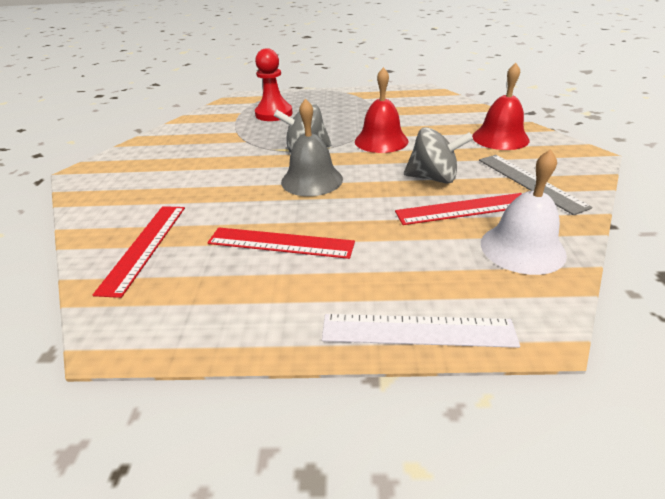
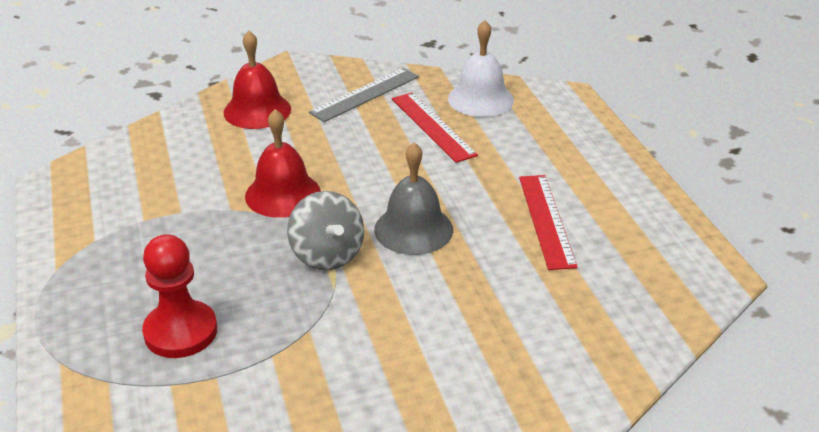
camera: 110 degrees left, 0 degrees up
(145, 246) = (610, 313): red ruler -> none
(417, 330) = (602, 136): white ruler -> none
(433, 178) = (377, 147): grey spinning top -> none

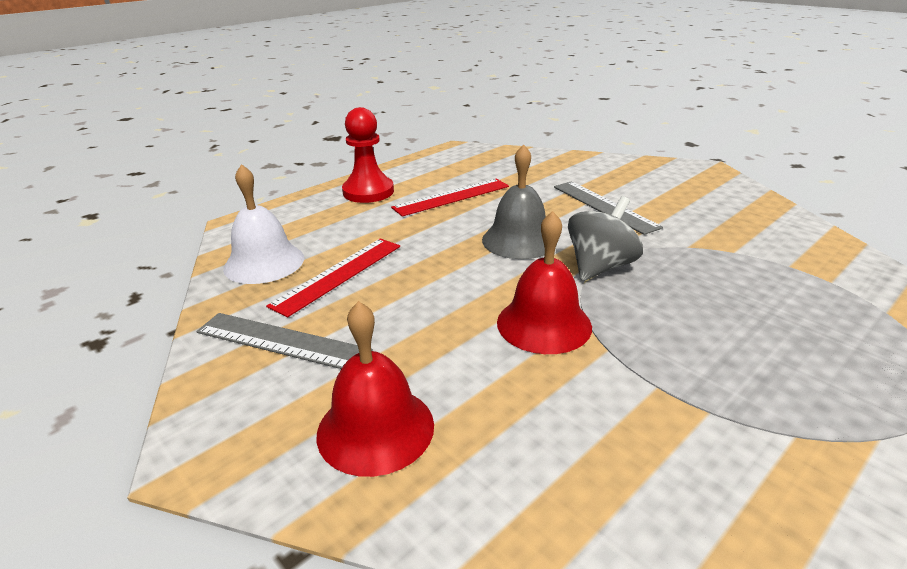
camera: 115 degrees left, 5 degrees down
(180, 332) = (786, 301): red pawn -> red pawn (368, 192)
(441, 320) = (604, 206): none -> grey ruler

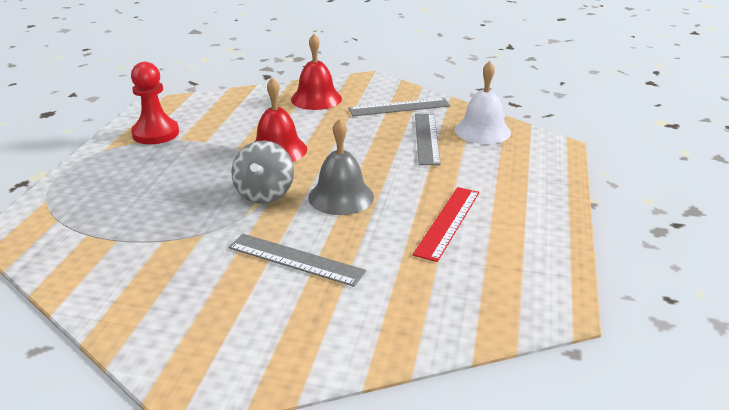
camera: 145 degrees right, 0 degrees up
(338, 274) = (427, 138): red ruler -> grey ruler
(368, 192) = (527, 203): red pawn -> red pawn (155, 133)

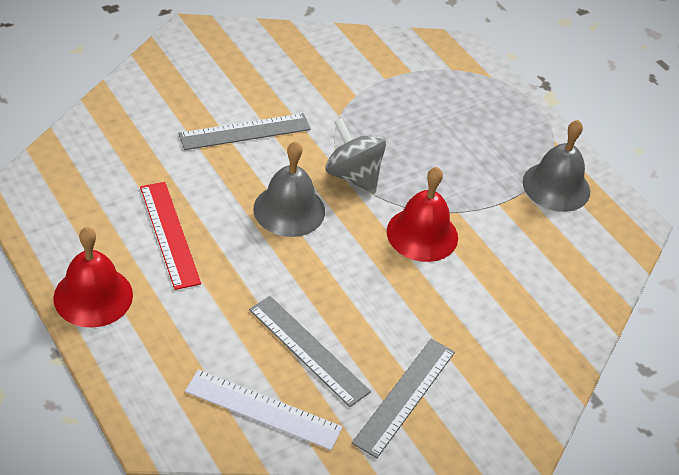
camera: 130 degrees right, 15 degrees up
(155, 133) = (556, 186): red pawn -> grey bell
(316, 99) = (512, 348): red bell -> red bell (93, 296)
(482, 131) = (263, 409): white bell -> white ruler

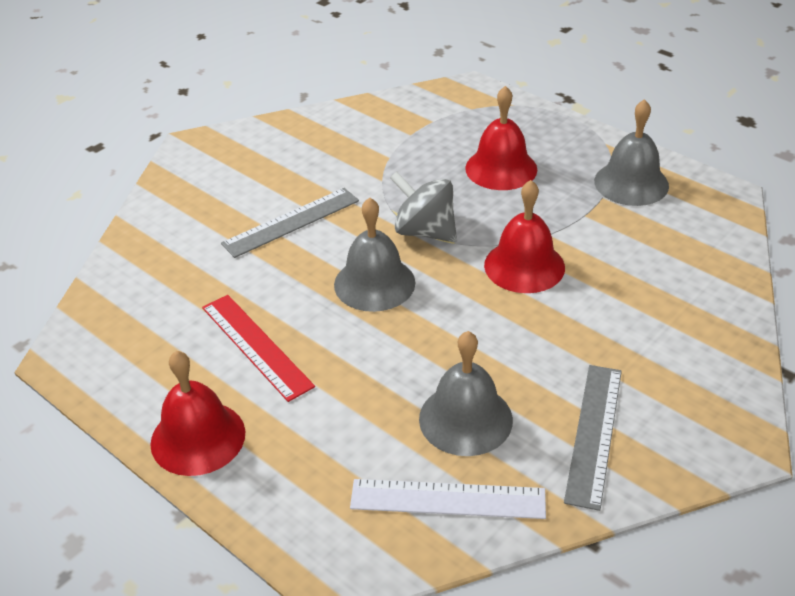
camera: 10 degrees left, 5 degrees down
(308, 350) = (465, 419): grey ruler -> grey bell
(448, 136) = (501, 168): none -> red bell

